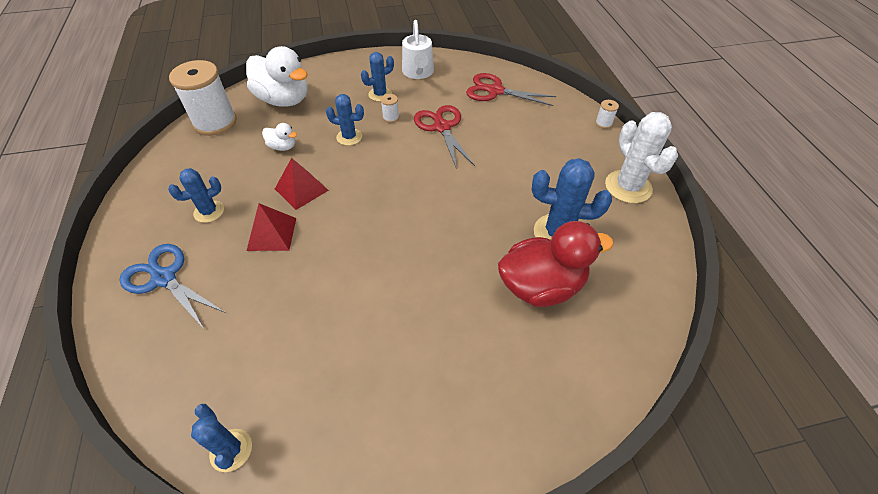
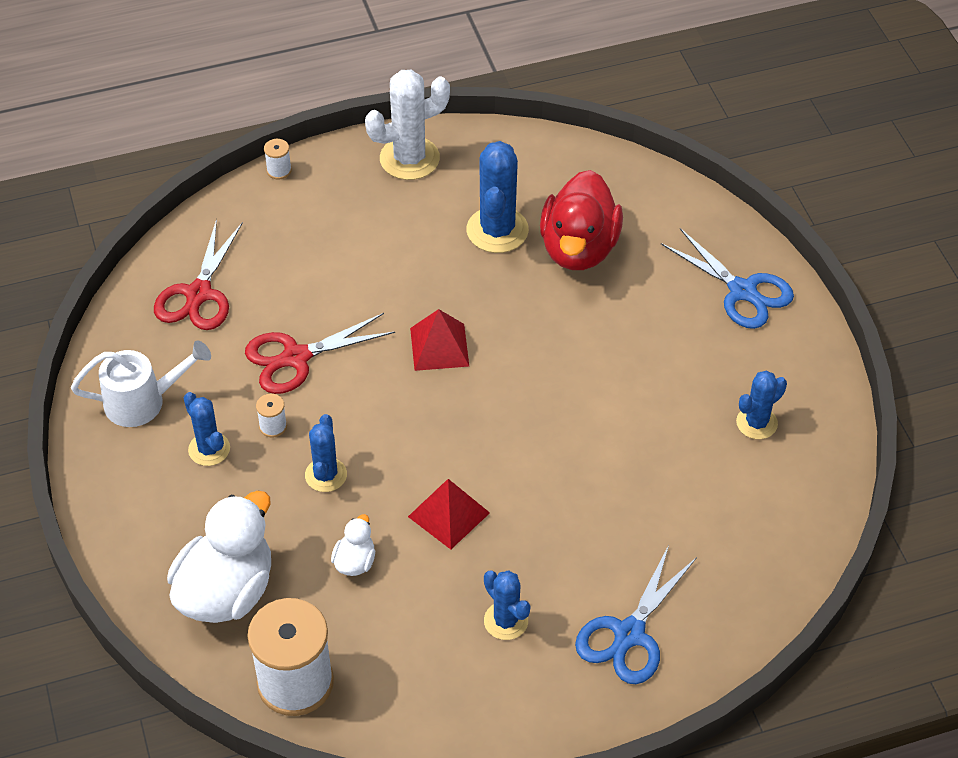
camera: 95 degrees left, 0 degrees up
(231, 450) = (819, 494): blue cactus -> blue cactus (756, 423)
(272, 234) = (537, 530): red pyramid -> red pyramid (439, 347)
(490, 420) = (743, 291): none -> blue scissors
(541, 286) = (579, 248): red duck -> red duck turned 150 degrees counterclockwise

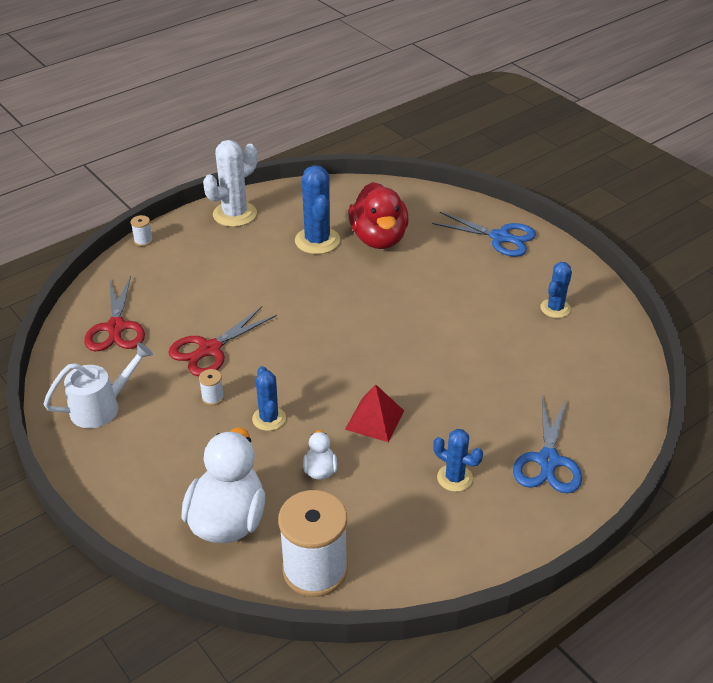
camera: 20 degrees left, 10 degrees down
(209, 449) = (169, 425): blue cactus -> none
(439, 347) = (312, 317): red pyramid -> none

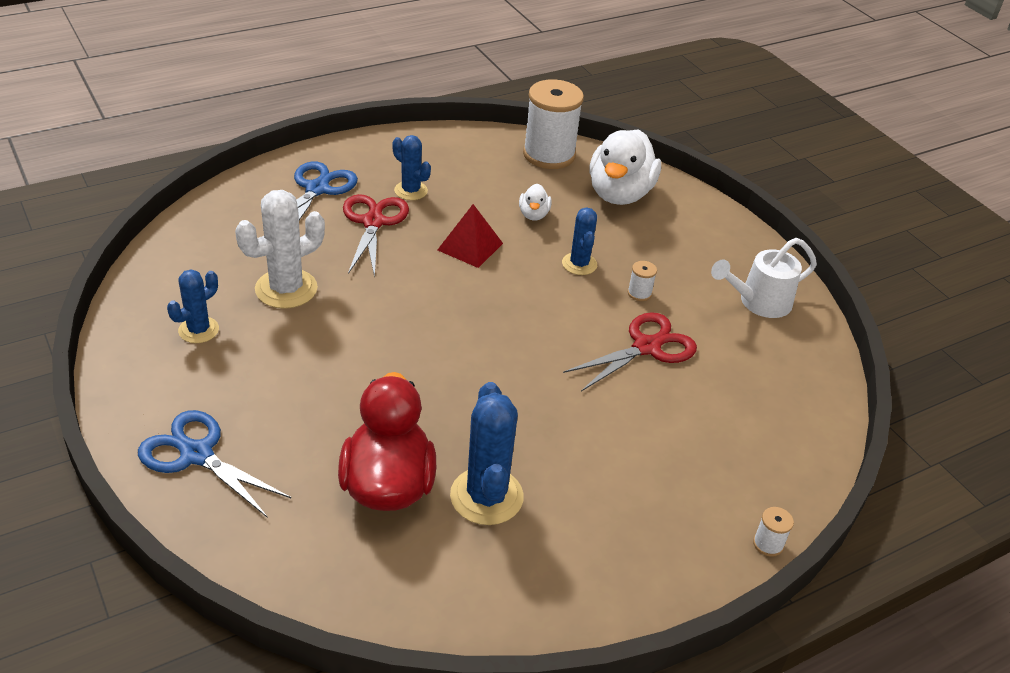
camera: 175 degrees left, 0 degrees up
(116, 328) = (769, 394): red scissors -> red scissors (373, 222)
(235, 214) = (620, 581): white cactus -> white cactus (286, 289)

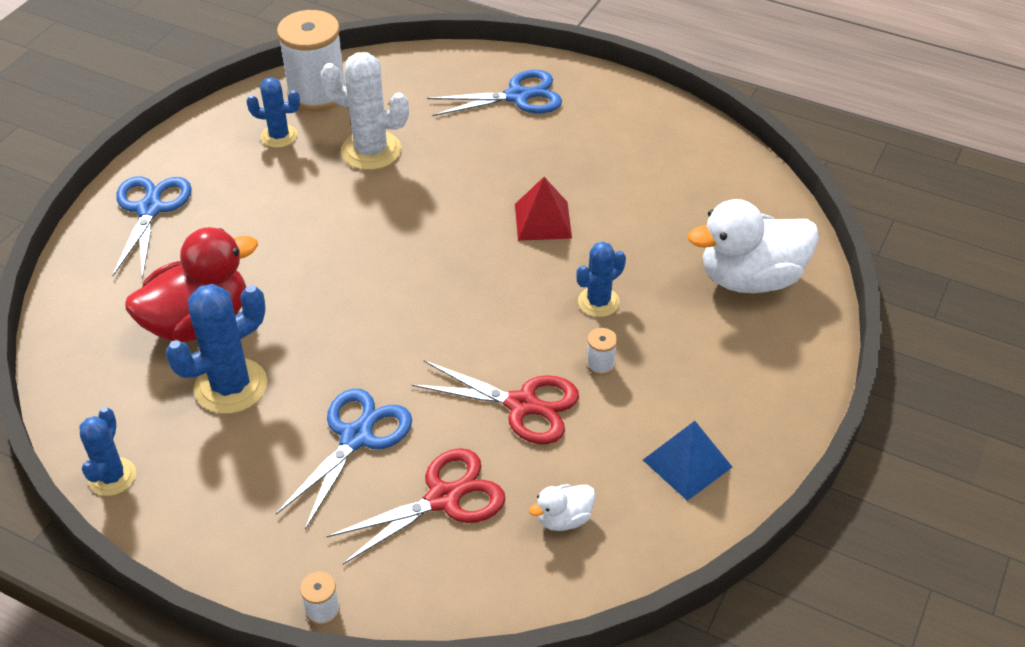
camera: 60 degrees right, 5 degrees up
(373, 222) = (510, 149): red scissors -> red scissors (444, 498)
(411, 191) = (581, 146): blue cactus -> blue cactus (112, 477)
(533, 215) = (640, 237): white duck -> white duck (563, 519)
(549, 155) = (753, 200): white spool -> white spool (317, 93)
(607, 446) = (356, 437): none -> blue scissors
(758, 302) = (687, 463): white watering can -> blue pyramid

